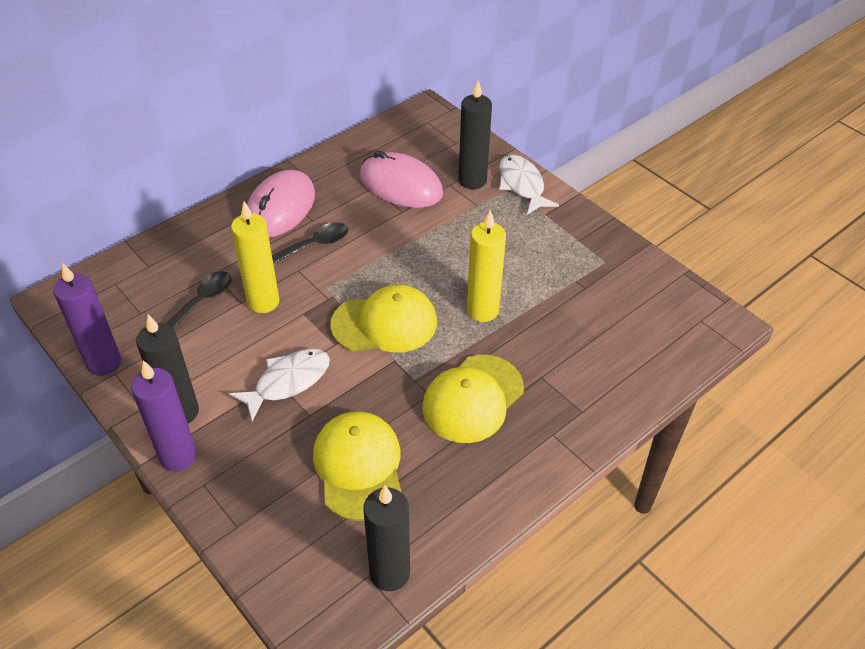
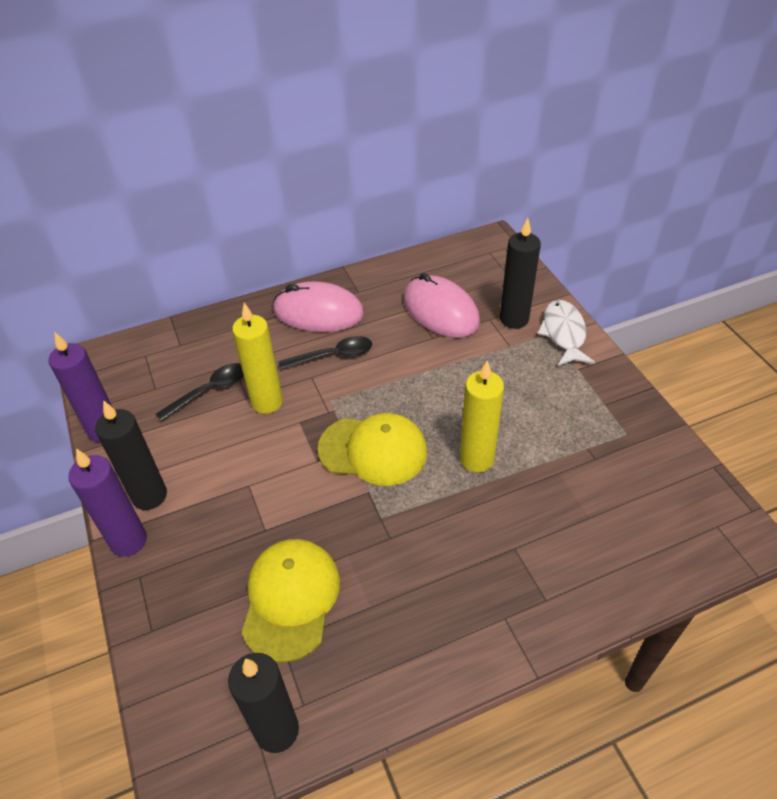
camera: 20 degrees right, 0 degrees up
(280, 208) = (318, 312): pink mouse -> pink mouse turned 60 degrees clockwise
(288, 382) = (258, 489): white fish -> none
(472, 398) = (433, 554): yellow cap -> none

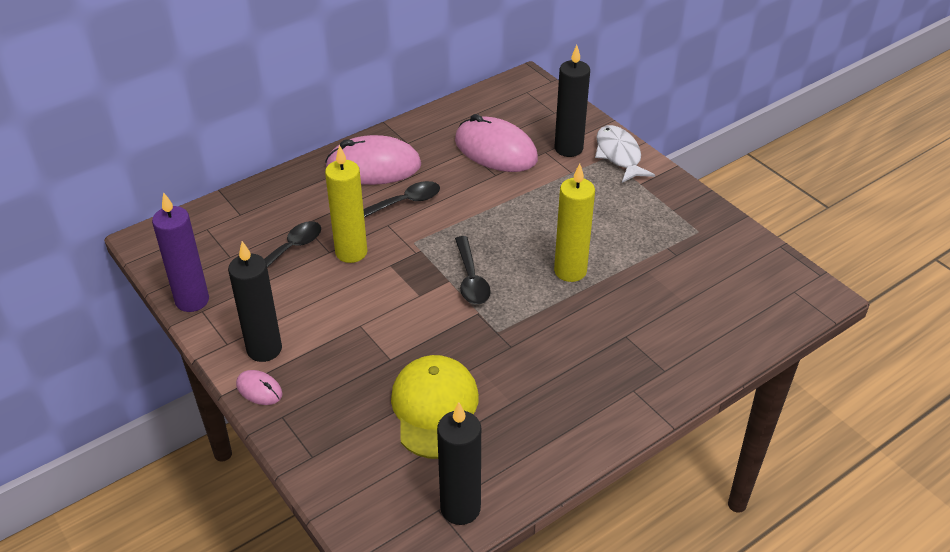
camera: 15 degrees left, 5 degrees down
(129, 541) = (259, 389): purple candle -> pink mouse
(373, 450) = (471, 278): yellow cap -> black spoon

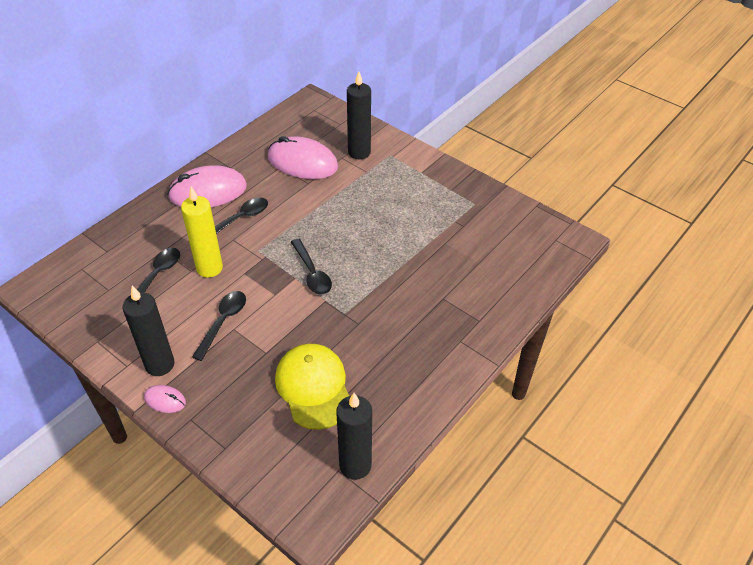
camera: 15 degrees left, 5 degrees up
(192, 300) = (86, 334): purple candle -> none
(349, 316) = (223, 322): none -> black spoon
(570, 271) = (387, 253): yellow candle -> none
(619, 155) = (399, 152): white fish -> none

